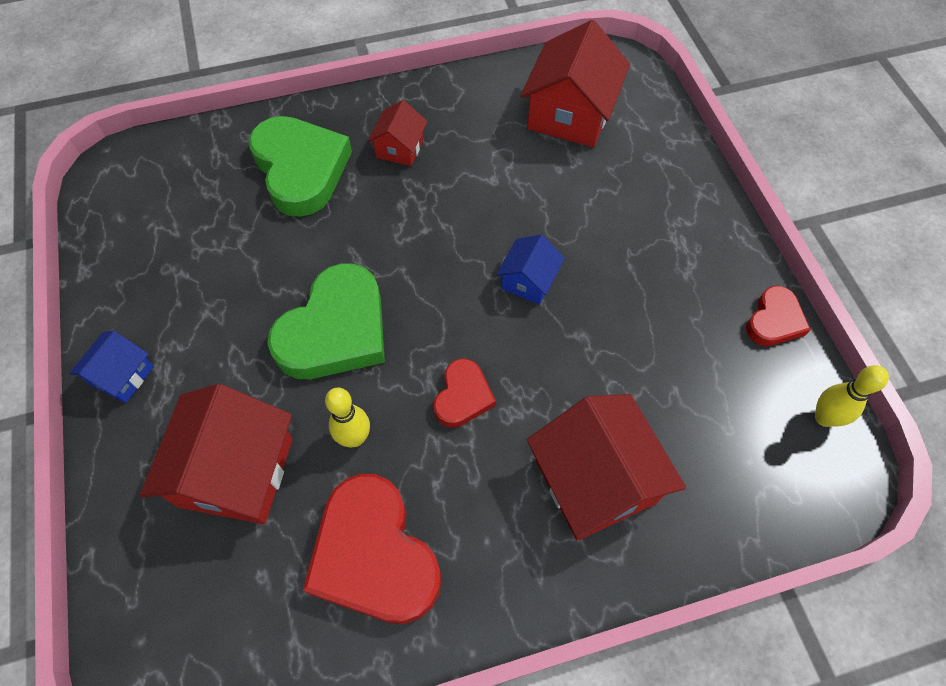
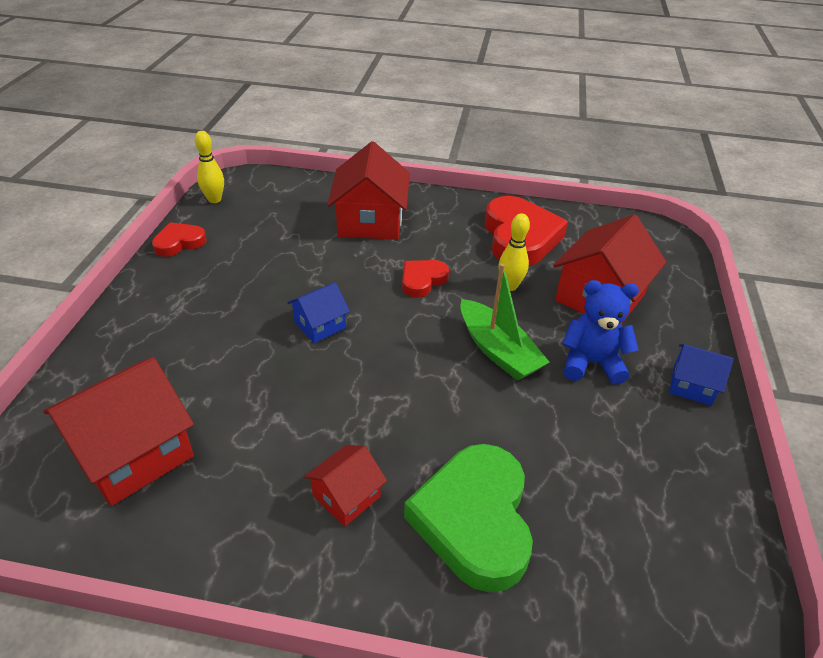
camera: 155 degrees left, 20 degrees down
(122, 375) = (692, 385): blue house -> blue house turned 60 degrees clockwise
(233, 358) = (591, 363): none -> blue teddy bear
(335, 330) = (498, 350): green heart -> green boat

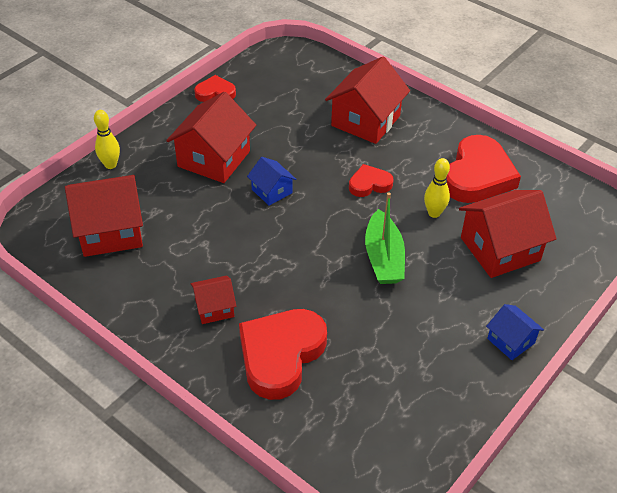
camera: 30 degrees right, 5 degrees up
(214, 200) = (260, 63): yellow bowling pin -> yellow bowling pin (110, 165)
(224, 313) = (214, 159): none -> red house
(320, 325) = (272, 191): blue house -> blue house turned 60 degrees clockwise
(474, 520) = (280, 355): green heart -> red heart
(591, 363) = (446, 294): blue teddy bear -> none

